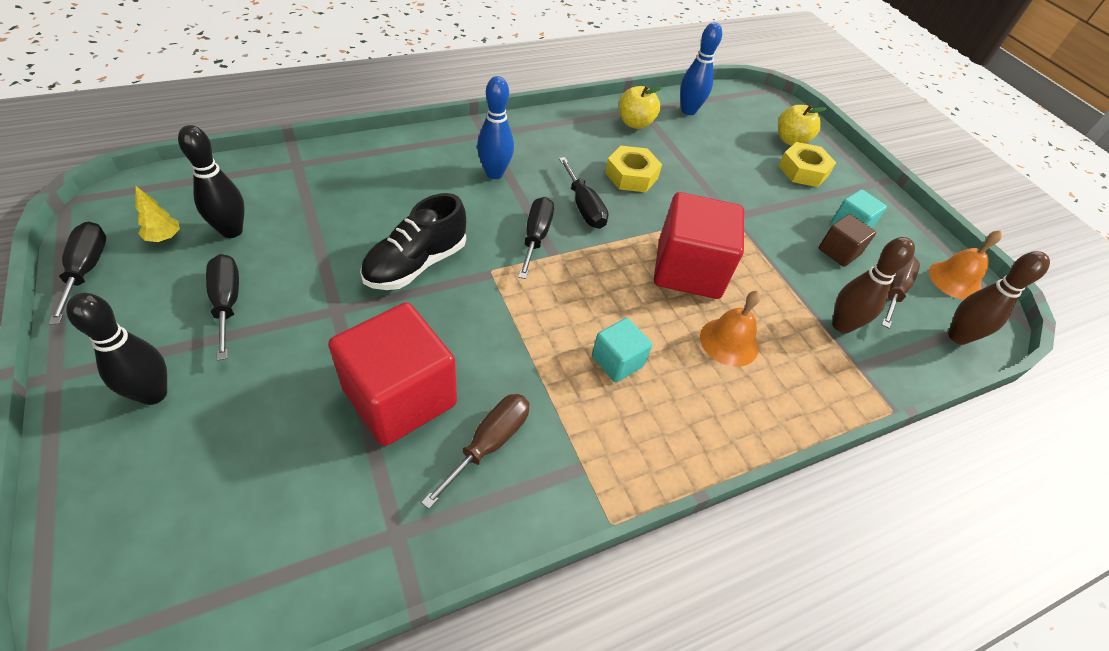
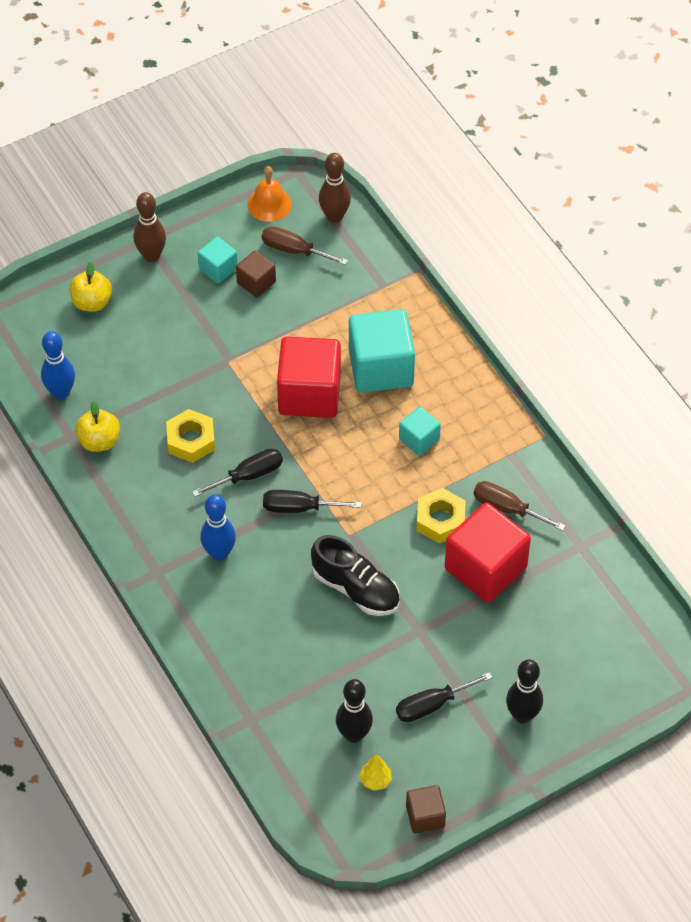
camera: 90 degrees left, 5 degrees up
(87, 270) = (425, 816): black screwdriver -> brown cube
(729, 342) = (381, 368): orange bell -> turquoise cube
(803, 171) = (142, 297): yellow nut -> yellow nut (440, 520)
(841, 325) = (343, 292): brown bowling pin -> brown bowling pin (151, 255)

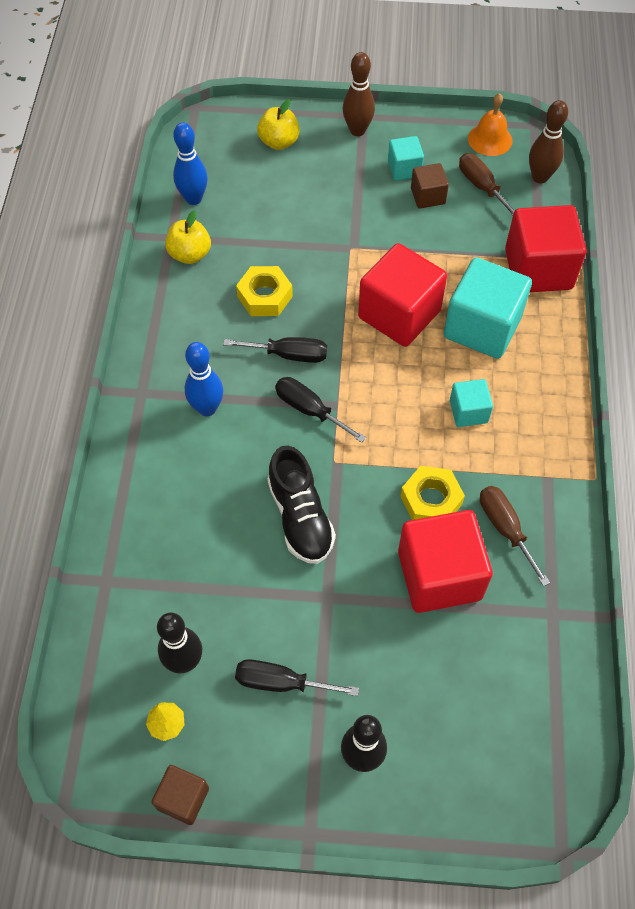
camera: 35 degrees right, 5 degrees up
(389, 296) = (538, 269): none -> red cube

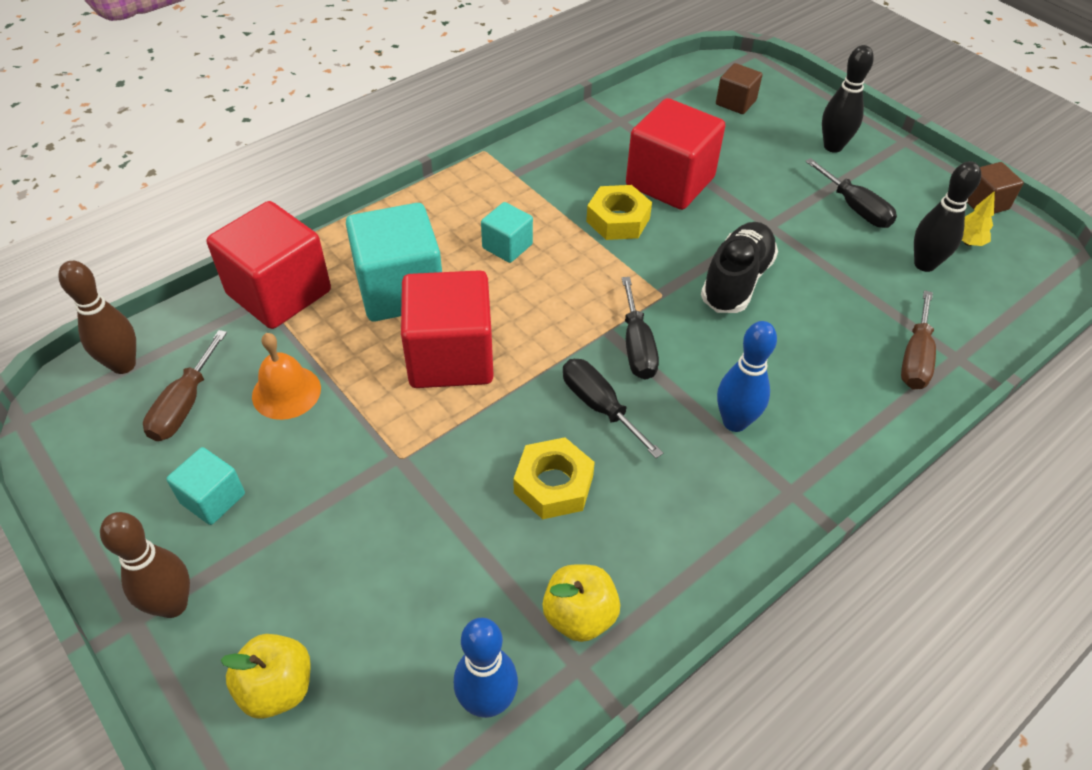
camera: 135 degrees left, 10 degrees down
(428, 196) = (245, 443): brown cube -> brown cube (735, 102)
(490, 139) = (82, 448): orange bell -> orange bell (286, 392)
(505, 528) = (588, 171): brown screwdriver -> brown screwdriver (915, 358)

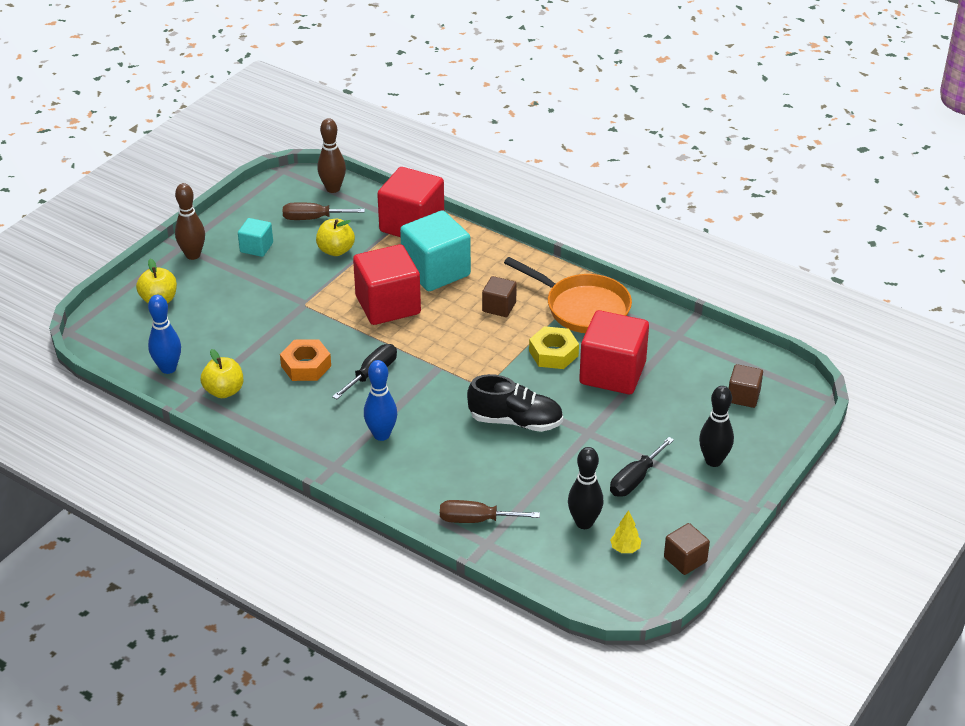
camera: 75 degrees right, 10 degrees down
(286, 392) = (336, 250): orange bell -> yellow apple
(507, 246) = (499, 307): turquoise cube -> brown cube
(541, 177) = (583, 308): none -> orange pan
(553, 485) = (306, 366): yellow nut -> orange nut
(637, 346) = (430, 382): black screwdriver -> none

